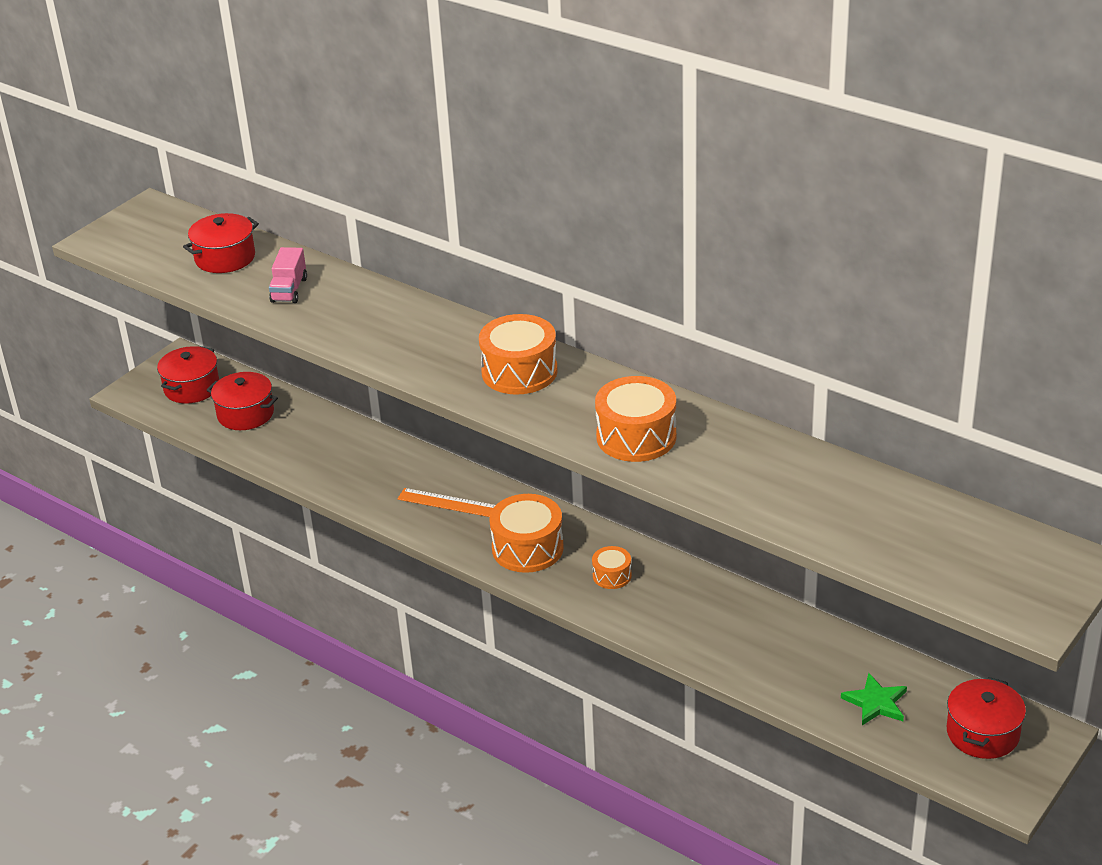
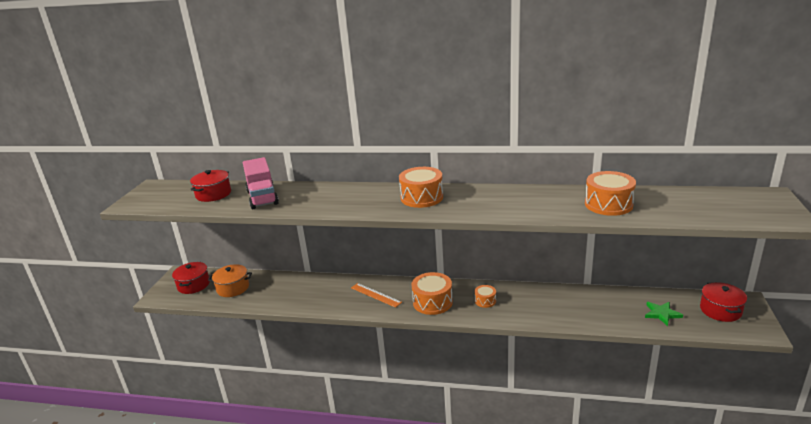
camera: 25 degrees left, 10 degrees down
(245, 414) = (233, 288): red pot -> orange pot
(289, 290) = (262, 198): pink truck -> pink truck, size x1.70
(450, 503) = (375, 295): orange ruler -> orange ruler turned 45 degrees clockwise
(636, 436) = (511, 206): orange drum -> orange drum (608, 204)

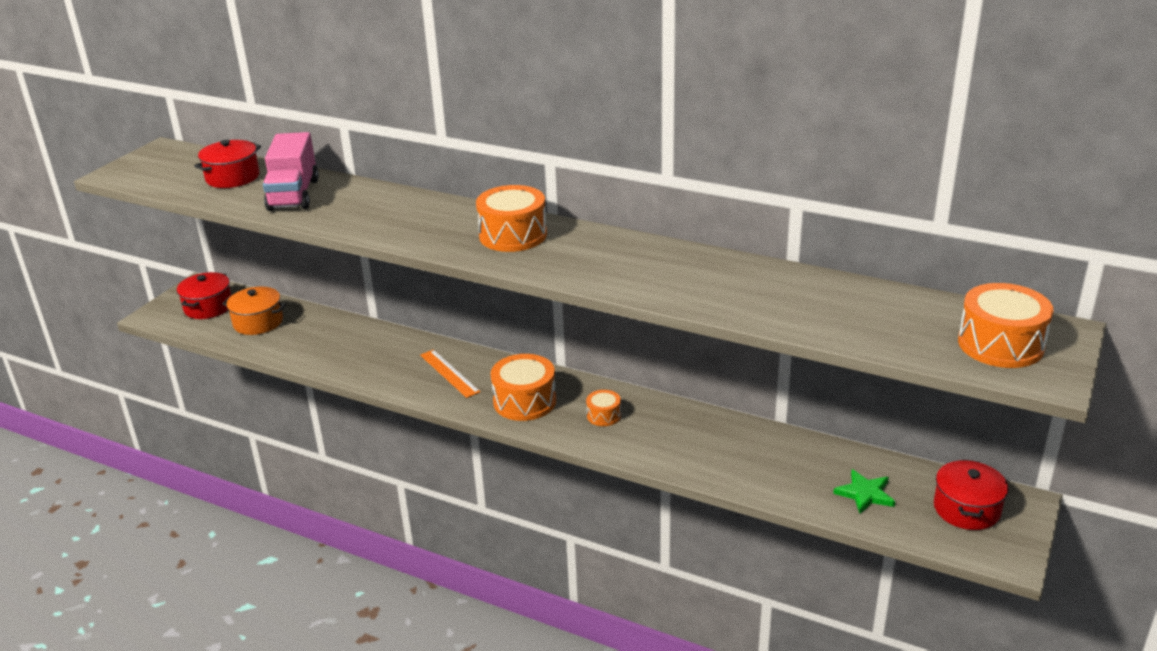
camera: 15 degrees right, 5 degrees up
(608, 204) = (781, 298): orange drum -> orange drum (1000, 344)

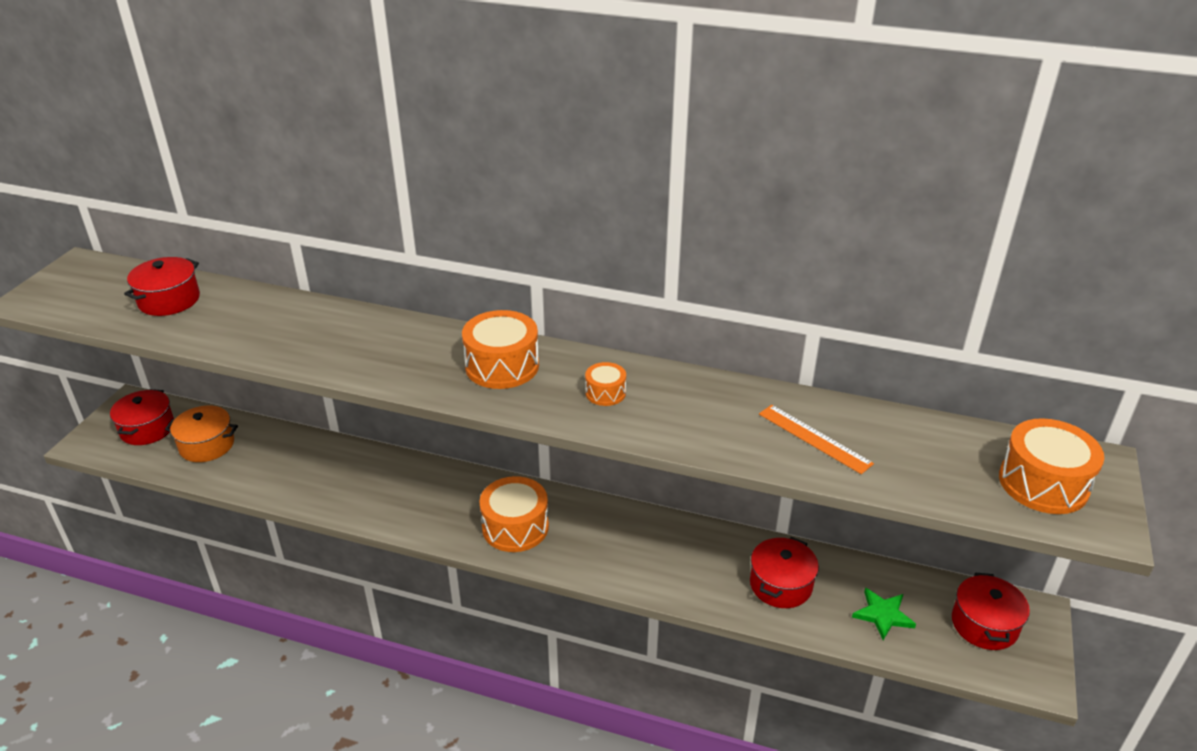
camera: 10 degrees left, 5 degrees up
(293, 195) = (244, 321): pink truck -> none
(449, 373) = (428, 497): orange ruler -> orange ruler (814, 438)
(603, 415) = (601, 539): orange drum -> orange drum (605, 393)
(769, 463) = (780, 585): none -> red pot

